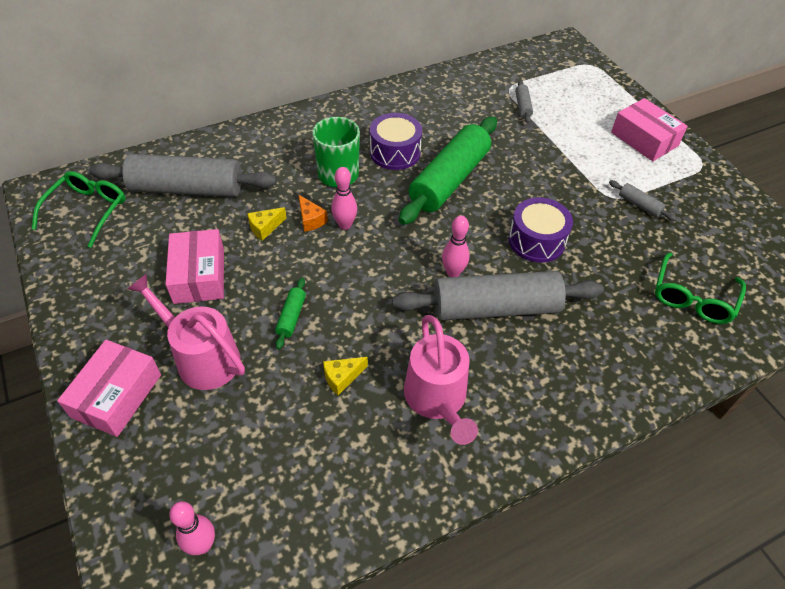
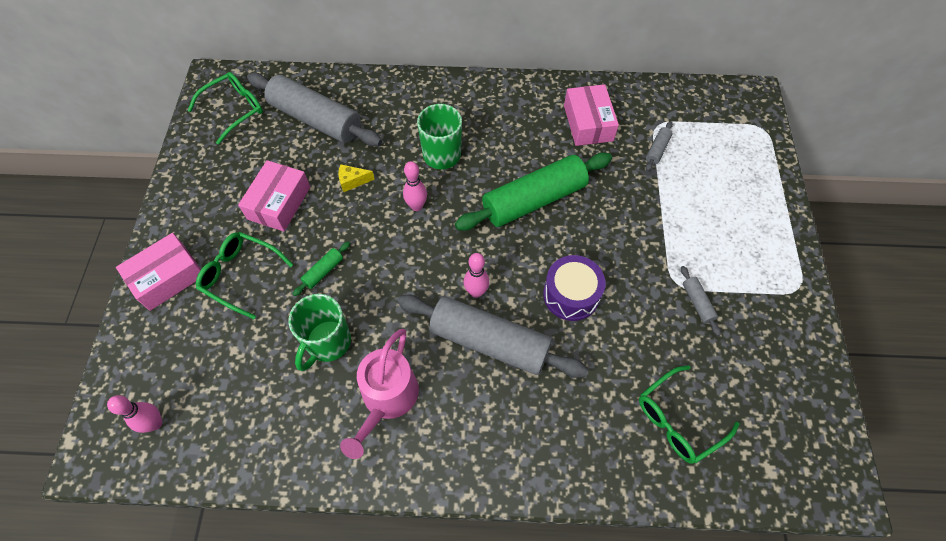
camera: 30 degrees right, 10 degrees up
(202, 357) = (240, 275): pink watering can -> green glasses
(311, 220) = (392, 189): orange cheese -> none
(342, 378) = (328, 343): yellow cheese -> green mug
(395, 152) = (504, 152): purple drum -> none
(644, 139) = (757, 234): pink box -> pink box (588, 123)

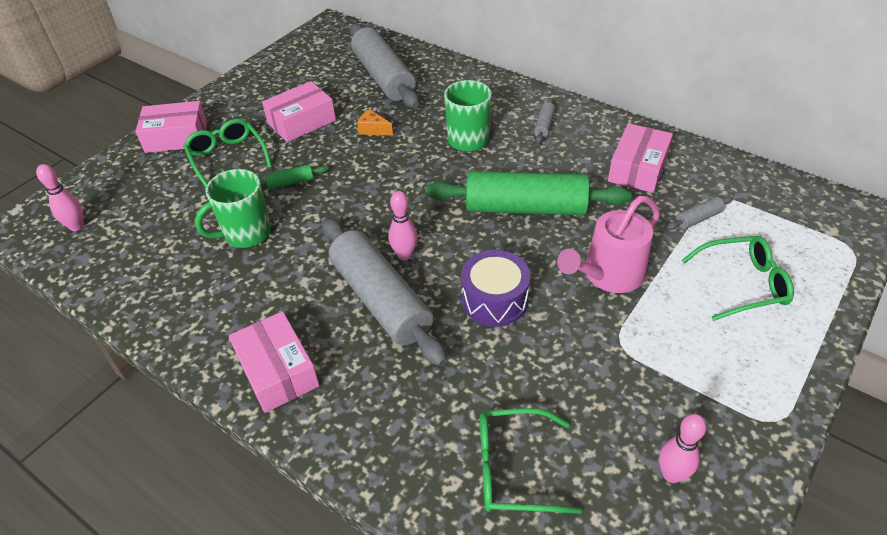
camera: 35 degrees right, 15 degrees down
(234, 109) = (327, 49): green glasses -> green glasses (743, 284)
(352, 181) = (373, 130): yellow cheese -> orange cheese
(387, 399) = (253, 298): pink watering can -> pink watering can (608, 274)
(416, 206) = (411, 168): pink bowling pin -> pink bowling pin (671, 474)
(461, 449) = (278, 371): none -> pink box
(697, 303) = (630, 372): grey rolling pin -> grey rolling pin (544, 126)

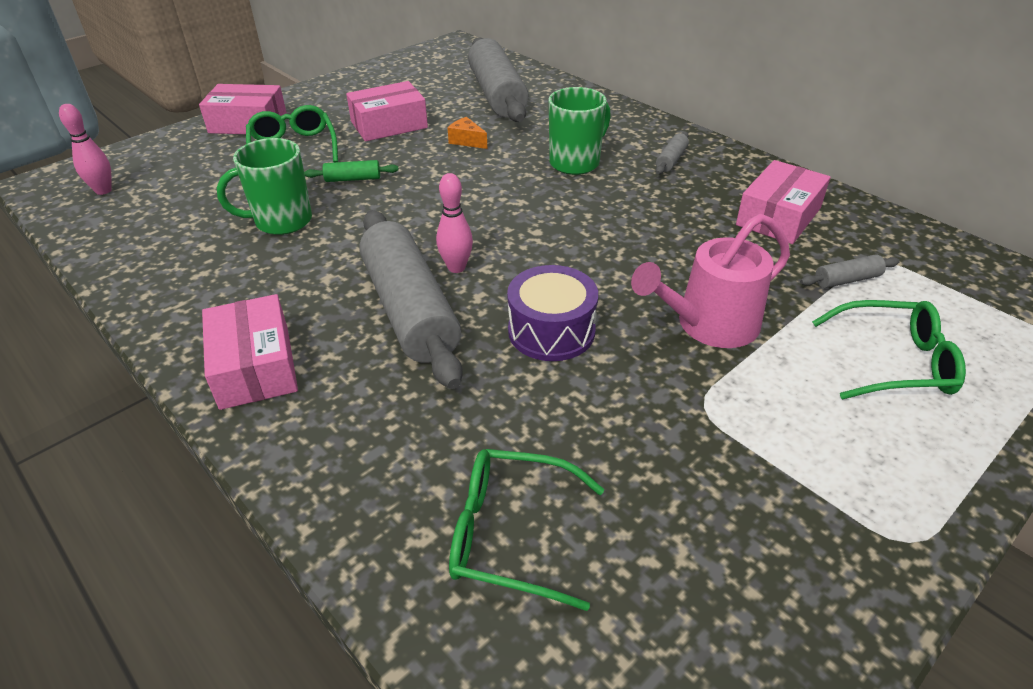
camera: 10 degrees right, 5 degrees down
(525, 208) = (622, 239): green rolling pin -> none
(671, 474) = (735, 584): pink bowling pin -> none

